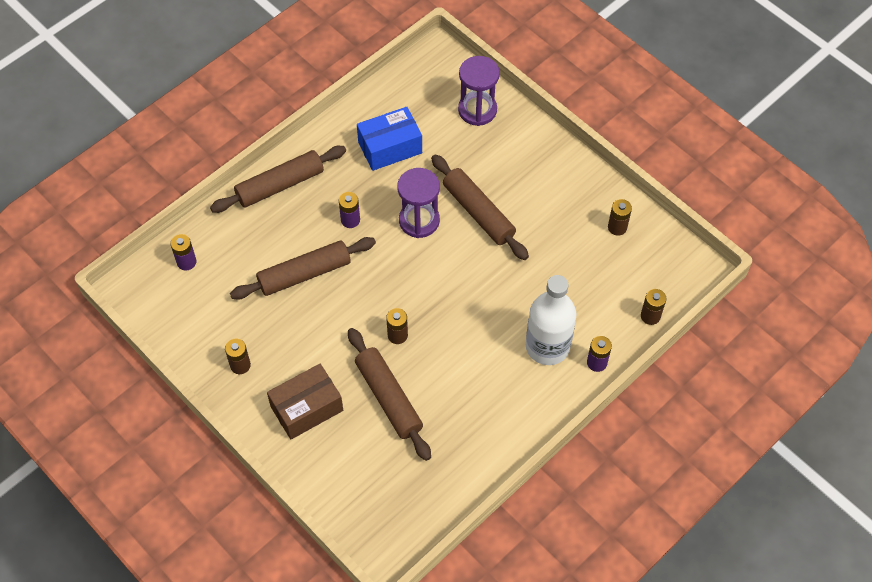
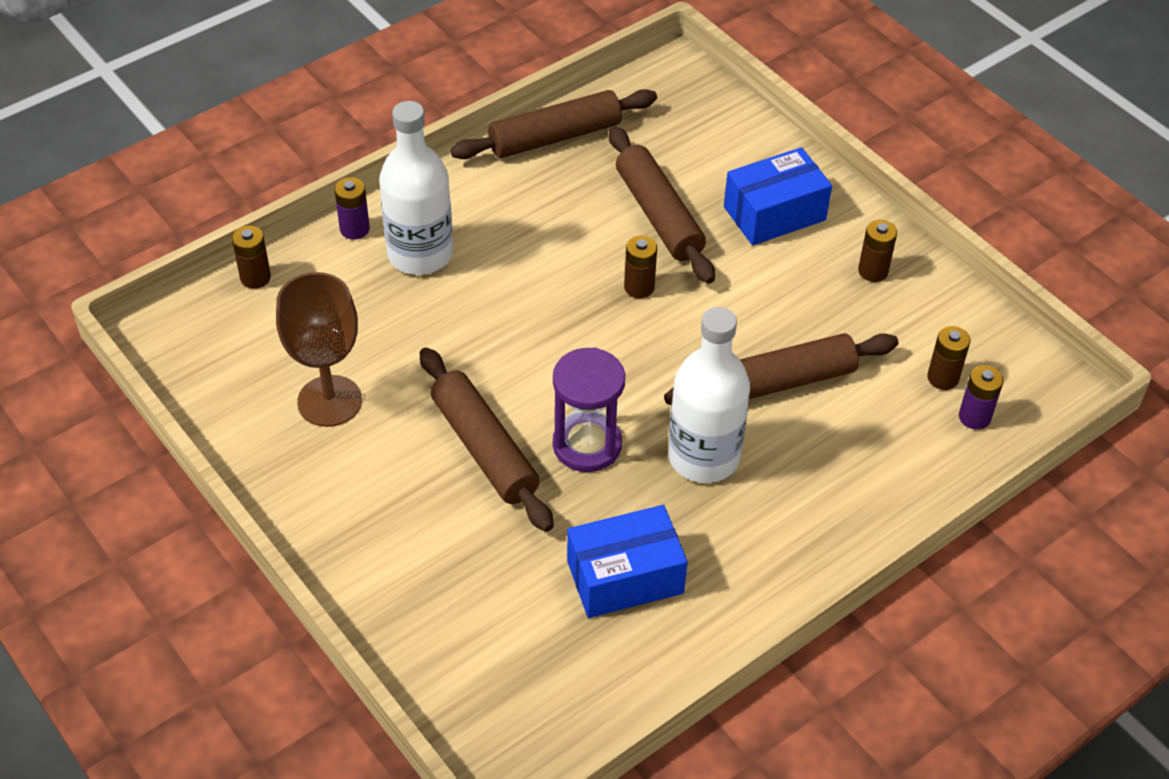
camera: 175 degrees left, 10 degrees down
(280, 185) = (826, 527): brown rolling pin -> brown rolling pin (554, 137)
(307, 408) = (774, 213): brown box -> blue box
(350, 220) = (703, 457): purple battery -> white bottle
(477, 110) = (449, 635): purple hourglass -> none
(576, 233) = (329, 401): none -> brown goblet
(617, 227) = (259, 404): brown battery -> brown battery (943, 378)

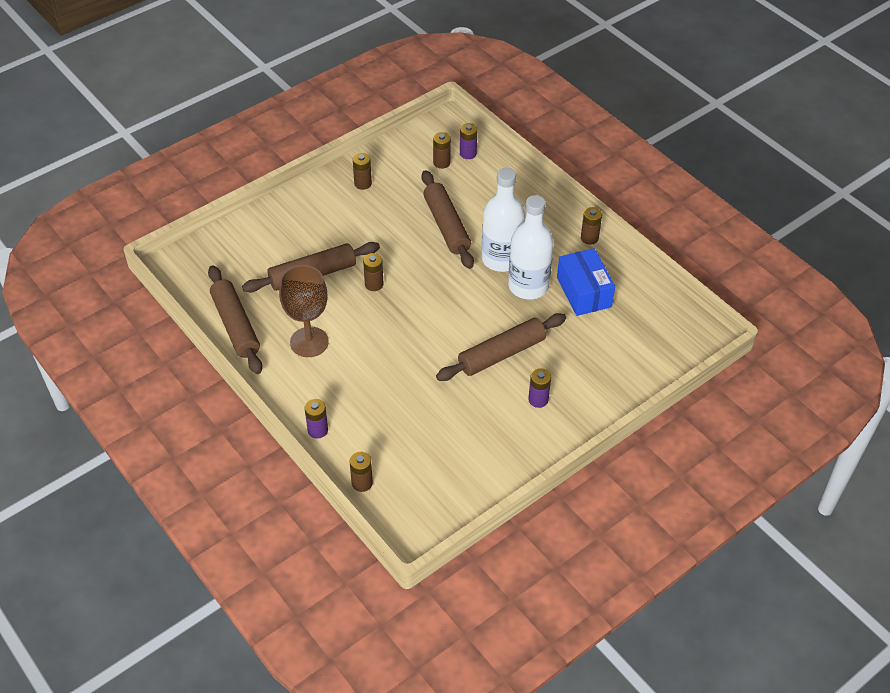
camera: 90 degrees left, 0 degrees up
(329, 401) = (469, 432): brown goblet -> brown goblet (309, 342)
(383, 493) = (538, 400): none -> purple battery
(420, 254) = (342, 393): white bottle -> white bottle (528, 286)
(587, 445) = (496, 308): purple hourglass -> none
(765, 597) = (589, 238): none -> brown battery
(774, 213) = (314, 222): blue box -> none

